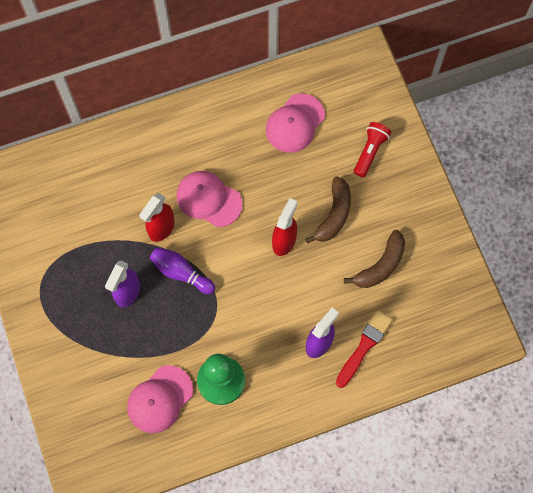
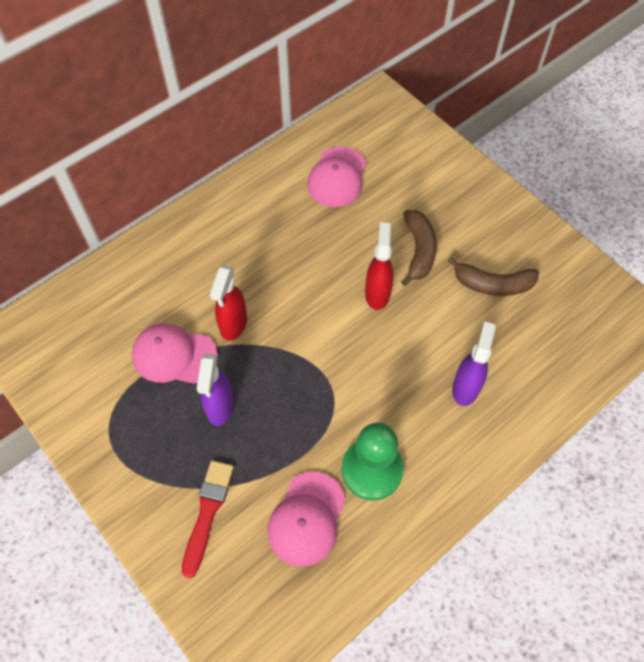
camera: 20 degrees left, 10 degrees down
(181, 273) = (275, 364): purple bowling pin -> none
(209, 199) = (275, 278): pink cap -> pink cap (174, 355)
(364, 346) = (517, 374): red brush -> red brush (207, 512)
(370, 152) = (427, 180): red flashlight -> none
(381, 265) = (493, 284): brown banana -> brown banana turned 75 degrees clockwise

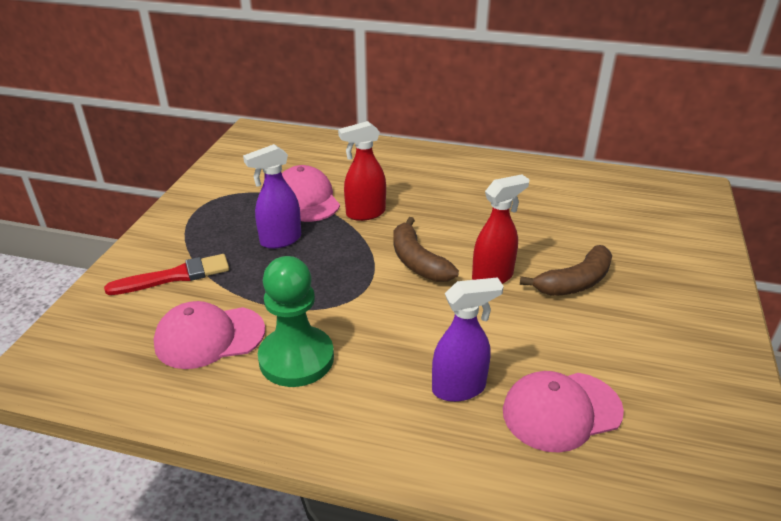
camera: 55 degrees right, 25 degrees down
(337, 177) = (579, 202): pink cap -> pink cap (561, 411)
(493, 284) = (610, 353): brown banana -> brown banana (418, 261)

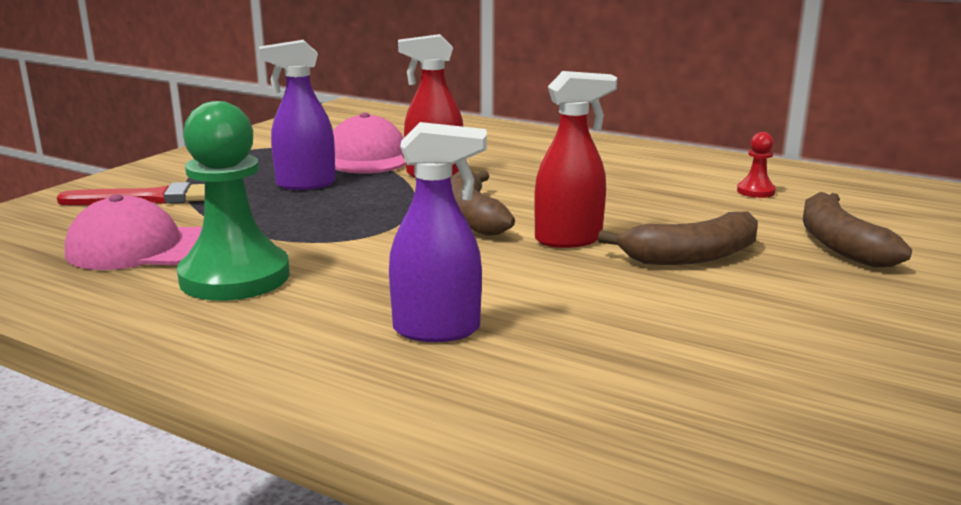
camera: 15 degrees right, 15 degrees down
(561, 411) = (579, 372): pink cap -> none
(583, 203) = (755, 191): none -> red pawn
(654, 254) = (840, 245): none -> brown banana

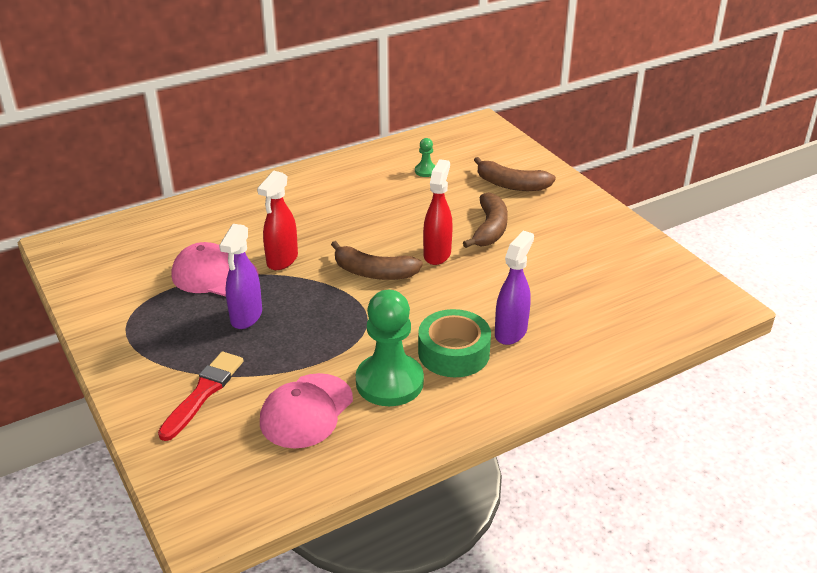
camera: 60 degrees left, 15 degrees up
(340, 301) = (453, 353): none -> green tape
(755, 191) = (425, 171): red pawn -> green pawn

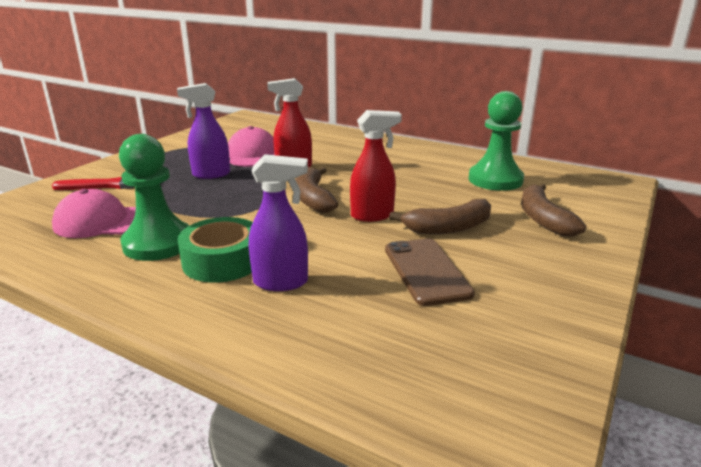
camera: 60 degrees right, 10 degrees down
(425, 171) = (495, 180): green pawn -> green pawn, size x2.28
(544, 264) = (426, 271): none -> brown phone

